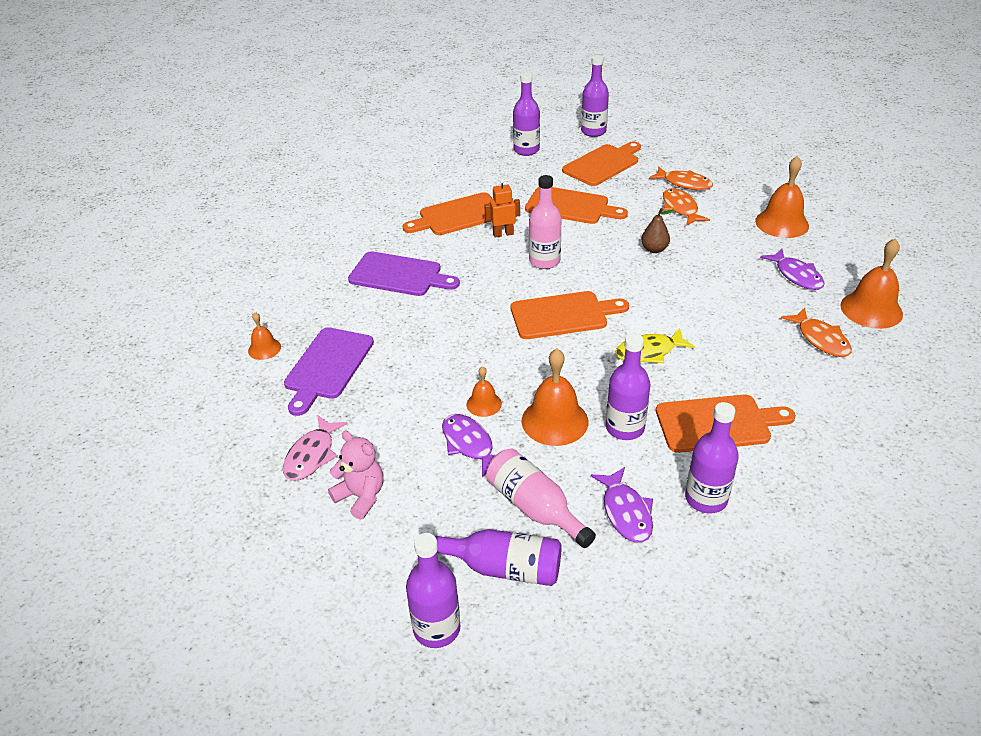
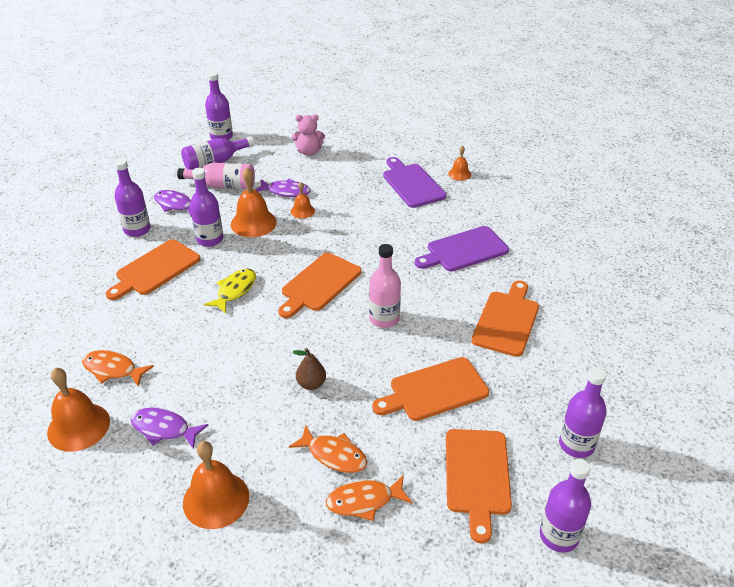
camera: 135 degrees right, 0 degrees up
(312, 455) = (354, 152): pink fish -> none
(503, 234) = (447, 325): orange robot -> none

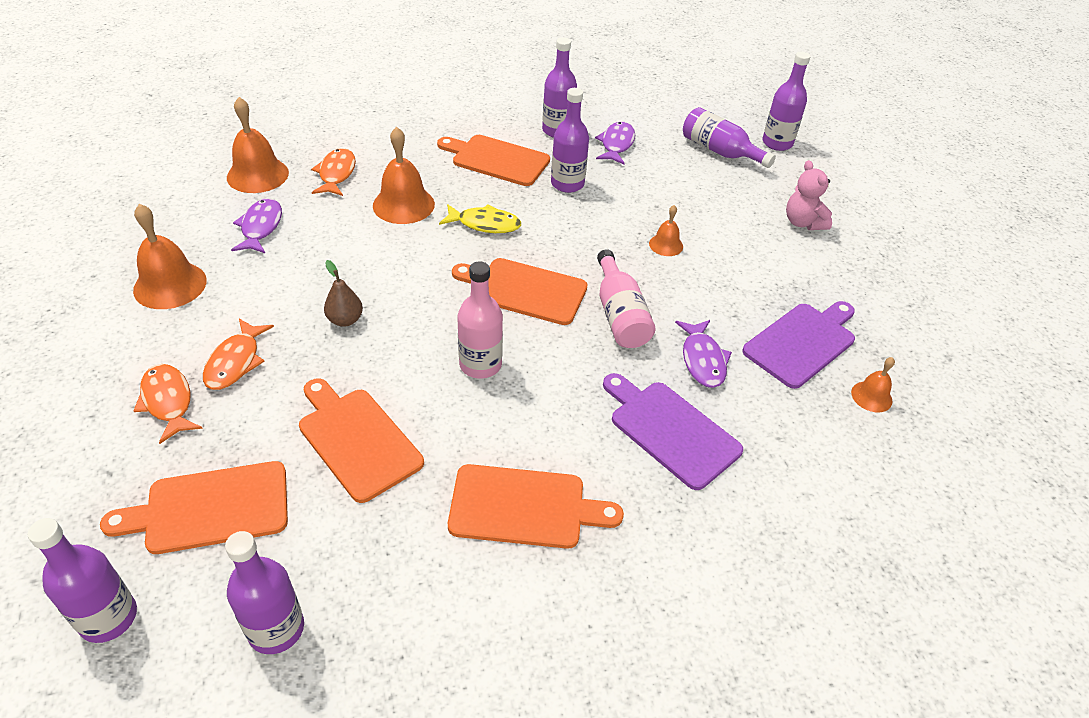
camera: 70 degrees right, 5 degrees up
(223, 186) = (676, 169): pink bottle -> pink bottle (620, 315)
(253, 223) = (617, 209): orange bell -> orange bell (403, 204)
(286, 192) = (698, 222): purple fish -> purple fish (702, 360)

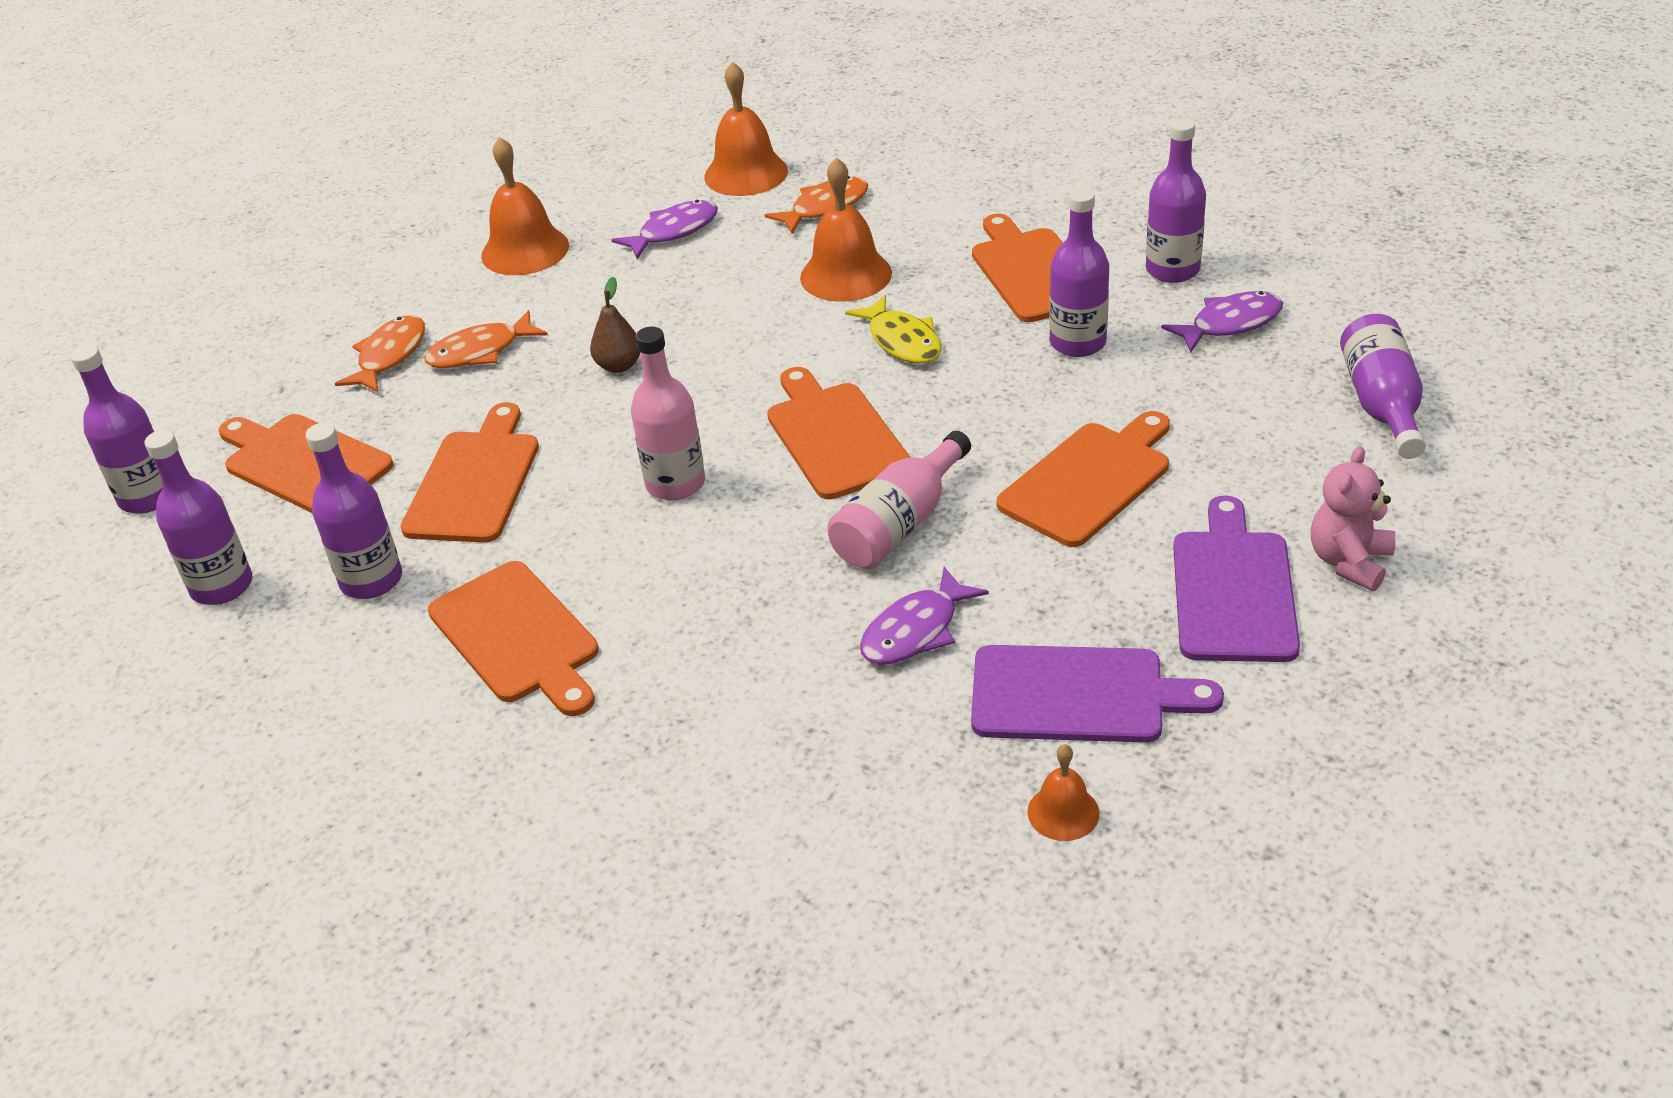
camera: 55 degrees right, 5 degrees down
(666, 245) = (1089, 480): orange bell -> orange cutting board
(670, 430) = (759, 672): purple cutting board -> purple cutting board (1233, 589)
(777, 143) = (1507, 437): purple bottle -> purple bottle (371, 580)

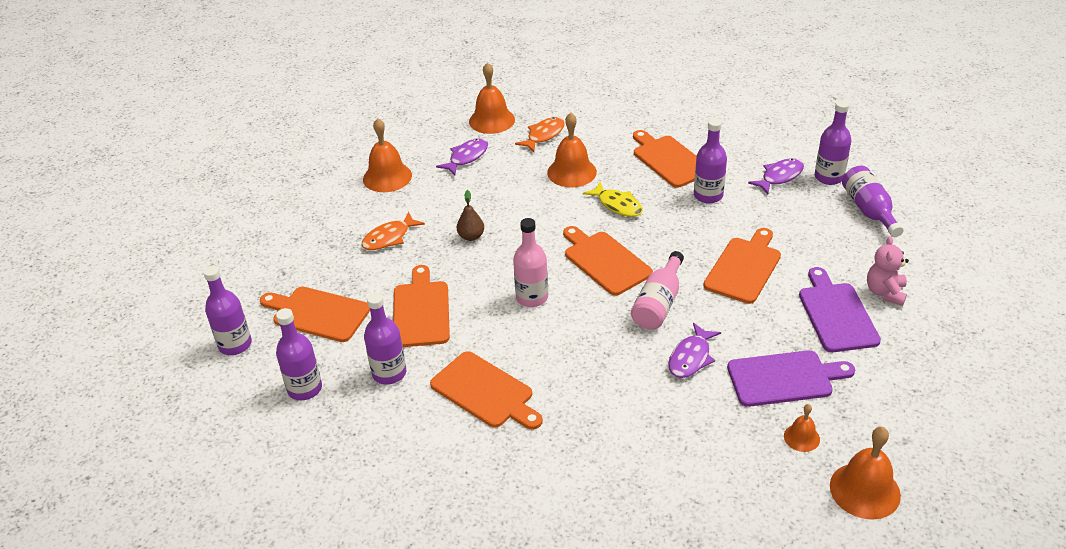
camera: 15 degrees left, 0 degrees up
(389, 356) = (338, 246): orange fish -> none
(1146, 935) = (864, 490): none -> orange bell
(1172, 270) = (739, 151): purple bottle -> purple bottle (829, 177)

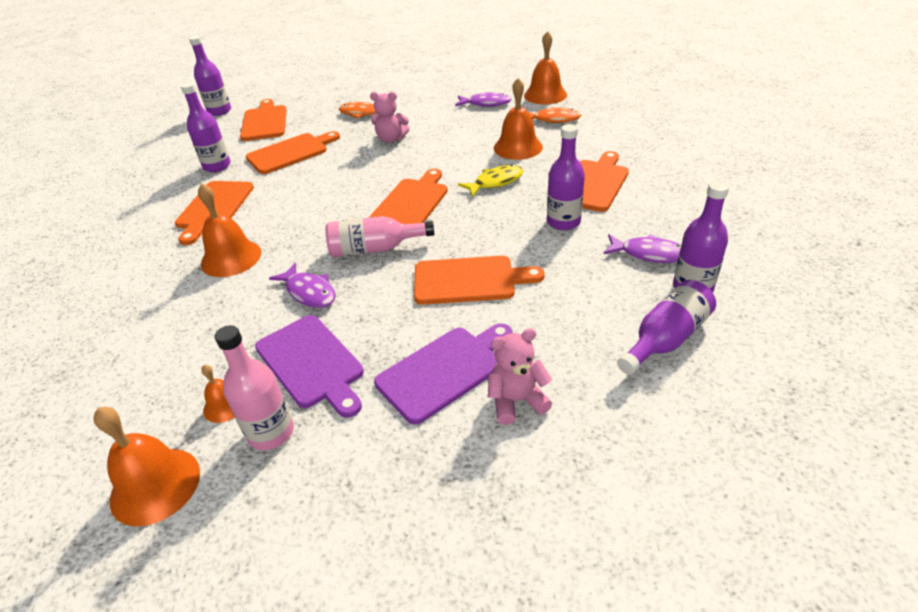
camera: 60 degrees right, 0 degrees up
(305, 389) = (188, 145): purple bottle -> none
(387, 177) = (430, 88): orange bell -> orange bell (231, 258)
(471, 236) = (391, 139): brown pear -> pink teddy bear
(532, 297) = (337, 188): pink bottle -> pink bottle (271, 432)
(617, 205) = (495, 182): yellow fish -> yellow fish turned 135 degrees counterclockwise
(691, 358) = (309, 292): purple fish -> purple fish turned 135 degrees counterclockwise

